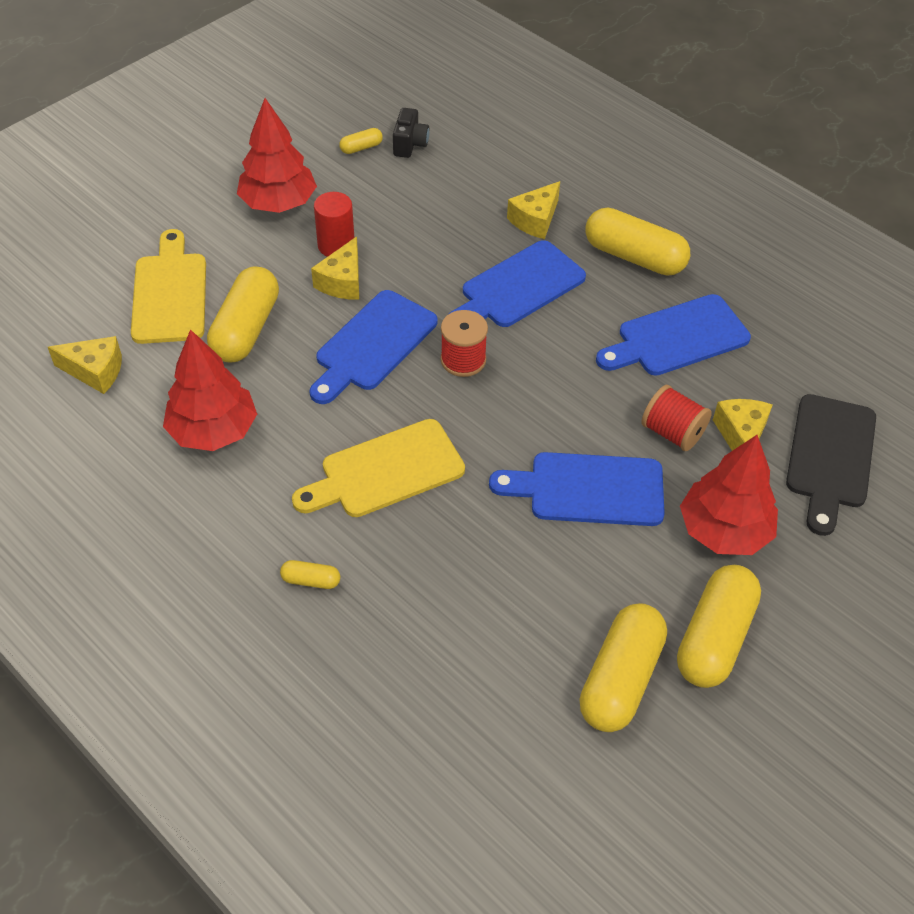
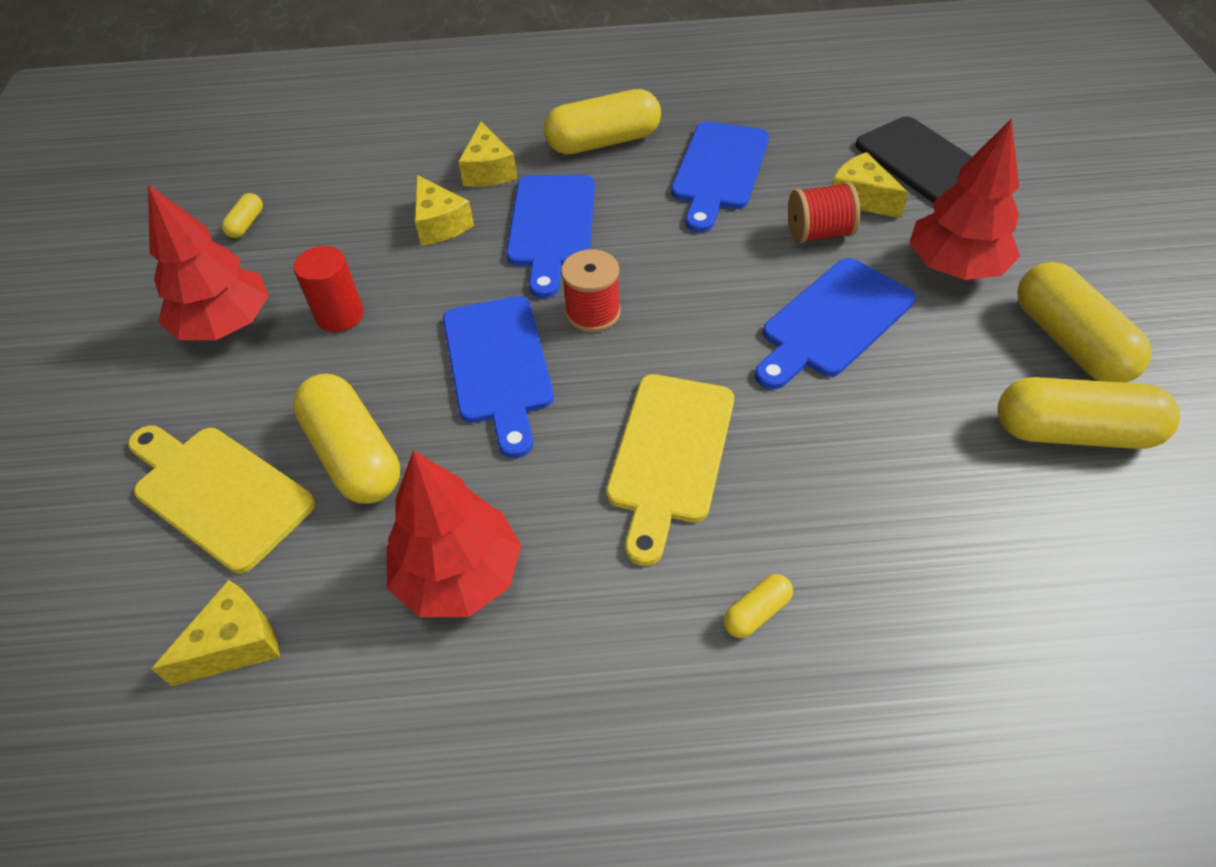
camera: 45 degrees left, 0 degrees up
(342, 281) = (391, 339): yellow cheese -> yellow cheese (440, 224)
(410, 144) = (291, 191): black camera -> none
(620, 679) = (1073, 432): yellow capsule -> yellow capsule turned 60 degrees counterclockwise

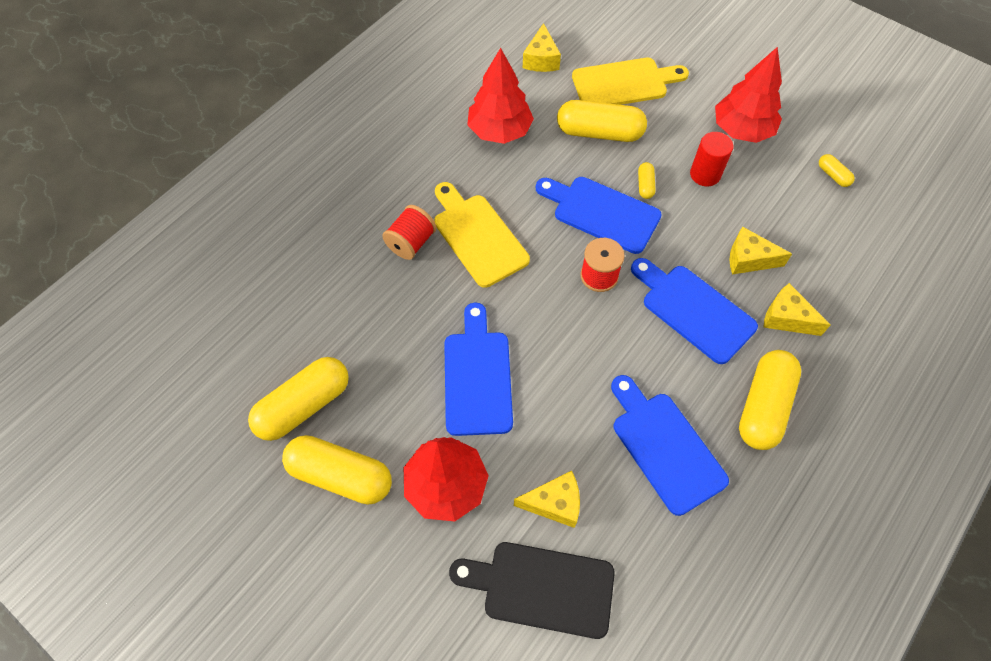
camera: 130 degrees right, 10 degrees up
(756, 612) = (379, 205): yellow capsule -> yellow capsule (645, 185)
(819, 233) = (548, 442): red spool -> red spool (411, 242)

